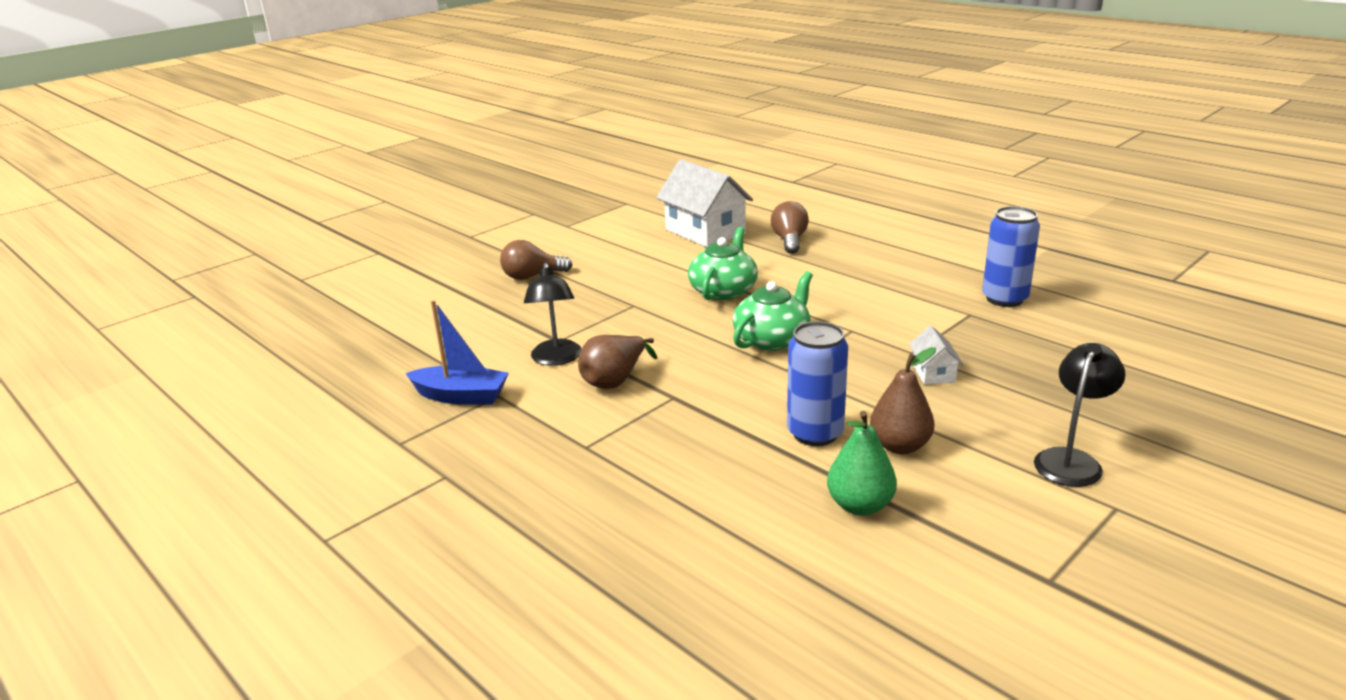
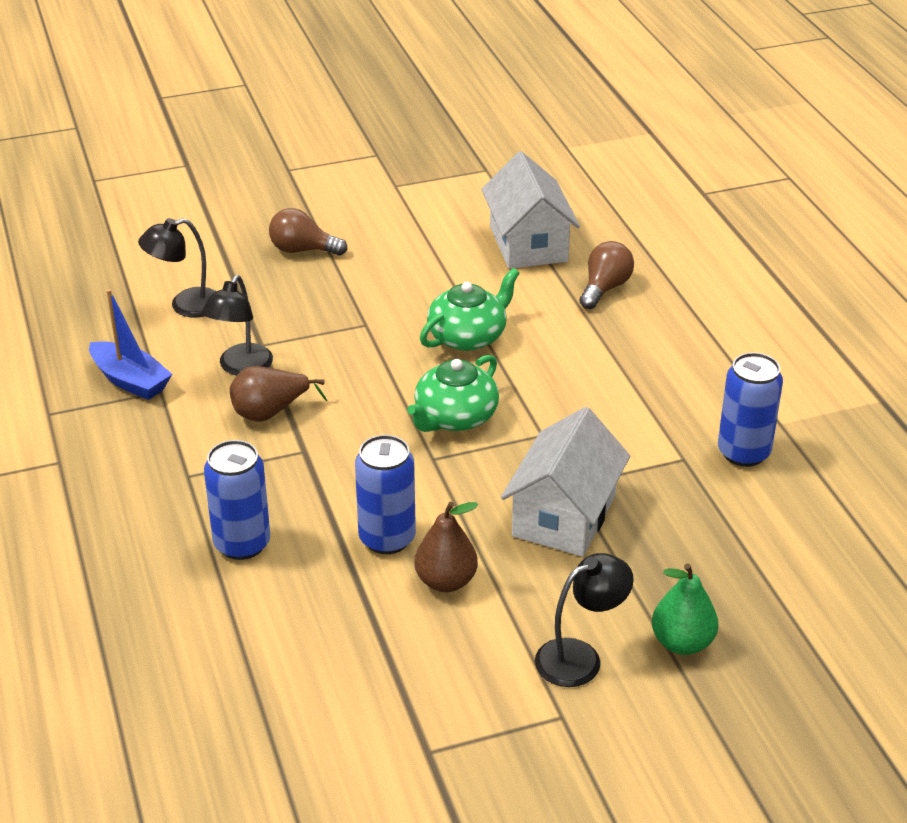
camera: 25 degrees right, 10 degrees up
(464, 334) = (186, 305): none -> black lamp
(692, 480) = (242, 544): none -> blue can
(772, 339) = (455, 417): green teapot -> green teapot turned 150 degrees clockwise
(860, 505) = (351, 624): green pear -> green pear (682, 642)
(933, 373) = (564, 516): white house -> white house, size x2.17

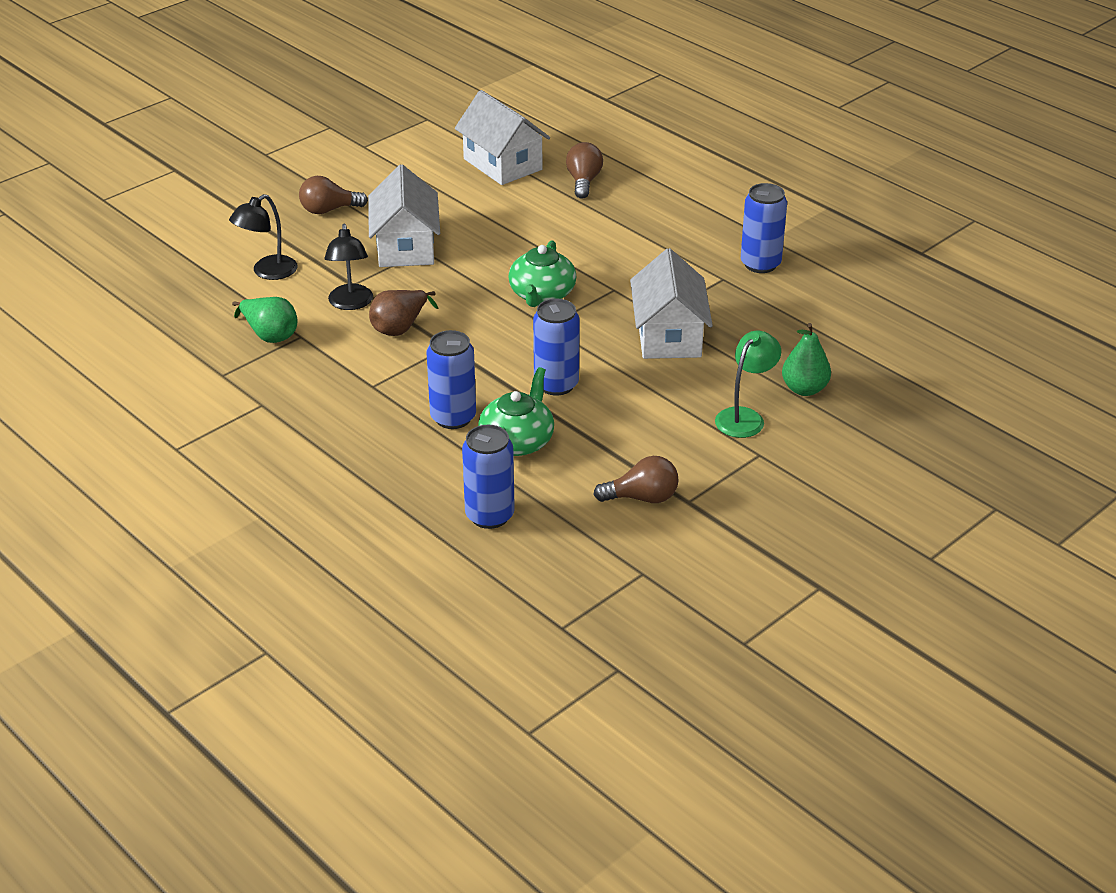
camera: 25 degrees left, 0 degrees up
(130, 381) = (269, 335): blue boat -> green pear
(186, 687) = (489, 515): none -> blue can
(349, 315) = (405, 247): none -> white house
(376, 727) = (642, 498): none -> brown light bulb
(446, 581) = (619, 399): brown pear -> none
(468, 336) = (508, 239): green teapot -> green teapot (517, 441)
(580, 657) = (745, 417): black lamp -> green lamp

